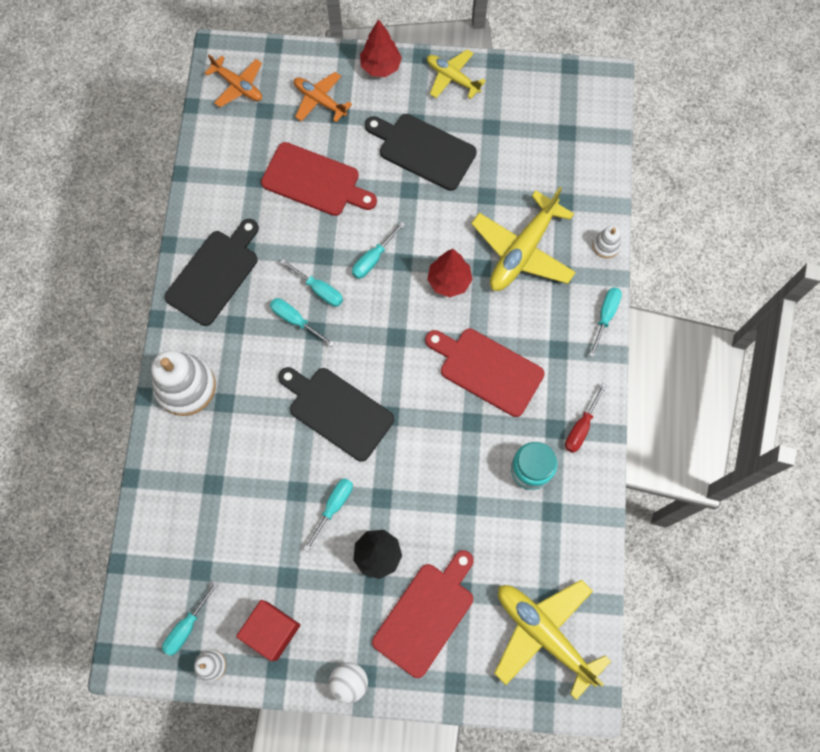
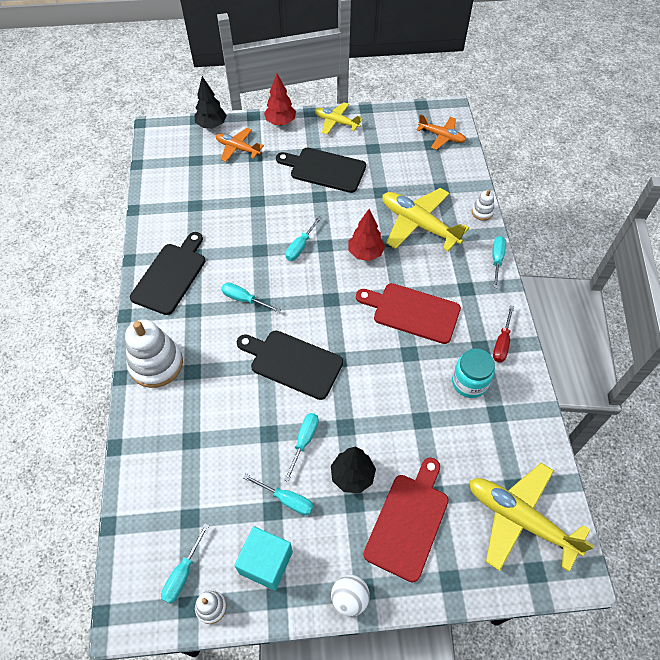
camera: 10 degrees left, 15 degrees down
(238, 86) = (172, 147): orange plane -> orange plane (441, 136)
(272, 631) = (266, 562): red cube -> turquoise cube
(292, 58) = (211, 125): none -> black tree
(315, 181) = (243, 200): red cutting board -> none
(319, 290) = (260, 274): turquoise screwdriver -> turquoise screwdriver (287, 499)
(522, 251) = (418, 224): yellow plane -> yellow plane turned 105 degrees clockwise

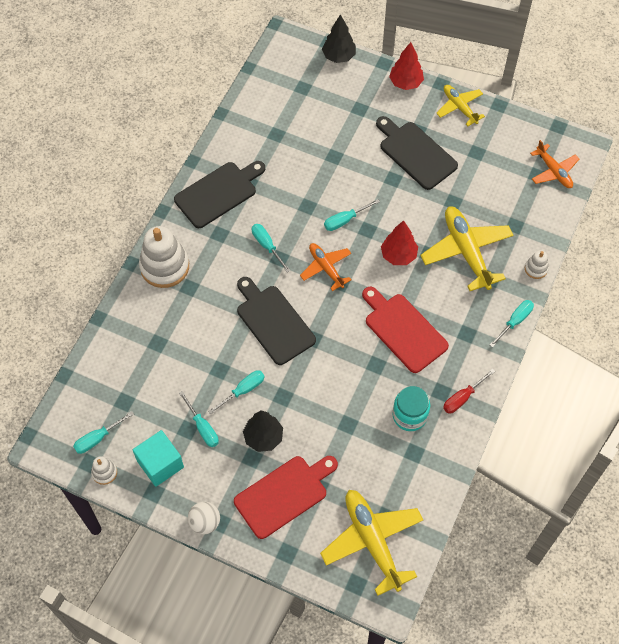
camera: 30 degrees right, 5 degrees up
(238, 148) = (348, 93): orange plane -> orange plane (326, 268)

